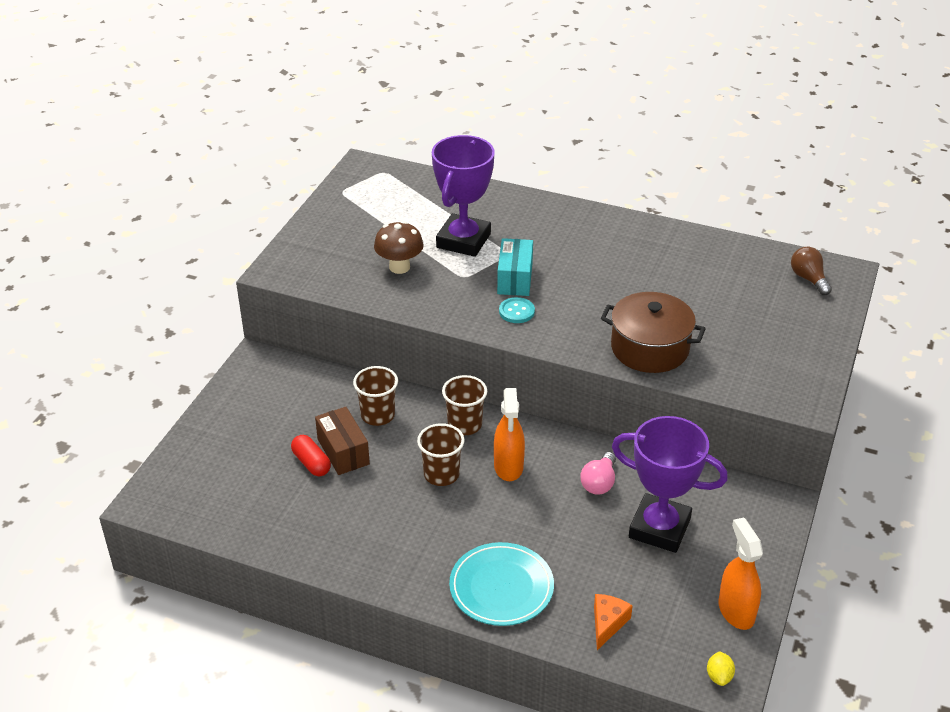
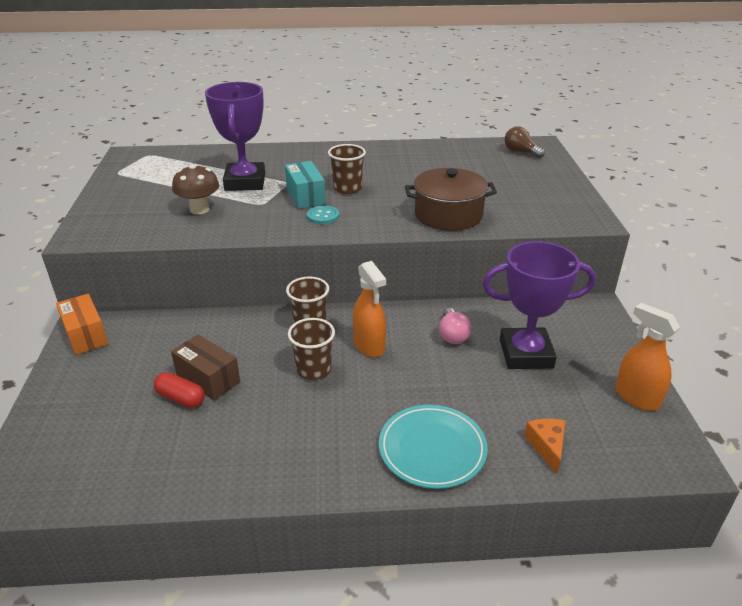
camera: 25 degrees left, 5 degrees down
(256, 370) = (86, 335): none -> orange box
(378, 415) = (226, 339): brown cup -> brown cup (347, 188)
(719, 676) = (672, 457): yellow lemon -> none

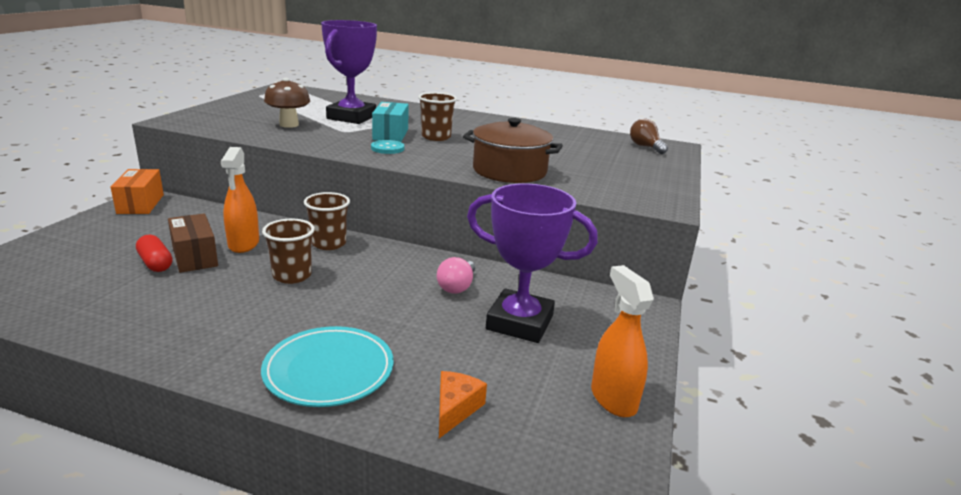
camera: 20 degrees right, 10 degrees down
(369, 346) = (365, 272): orange spray bottle -> orange spray bottle (244, 244)

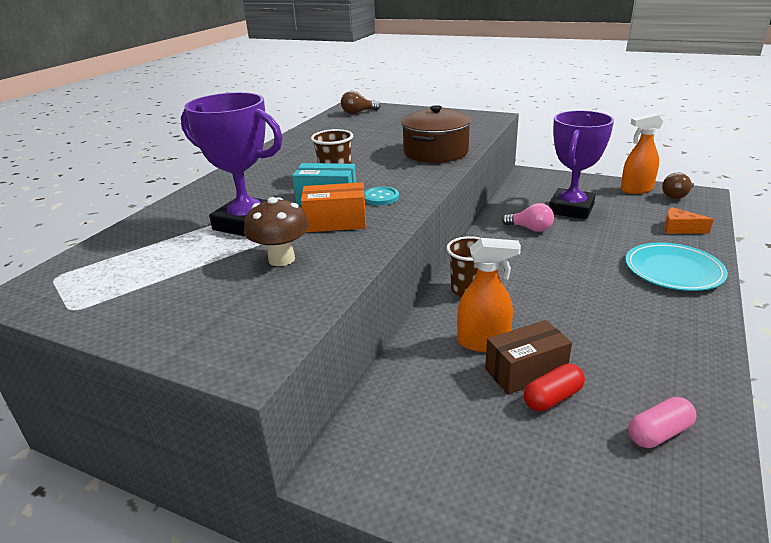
camera: 80 degrees left, 5 degrees up
(80, 299) = (659, 433): none -> pink capsule
(140, 204) = (364, 471): orange box -> orange box (336, 222)
(292, 275) = (543, 302): brown cup -> none
(597, 442) = (677, 195): none -> brown light bulb

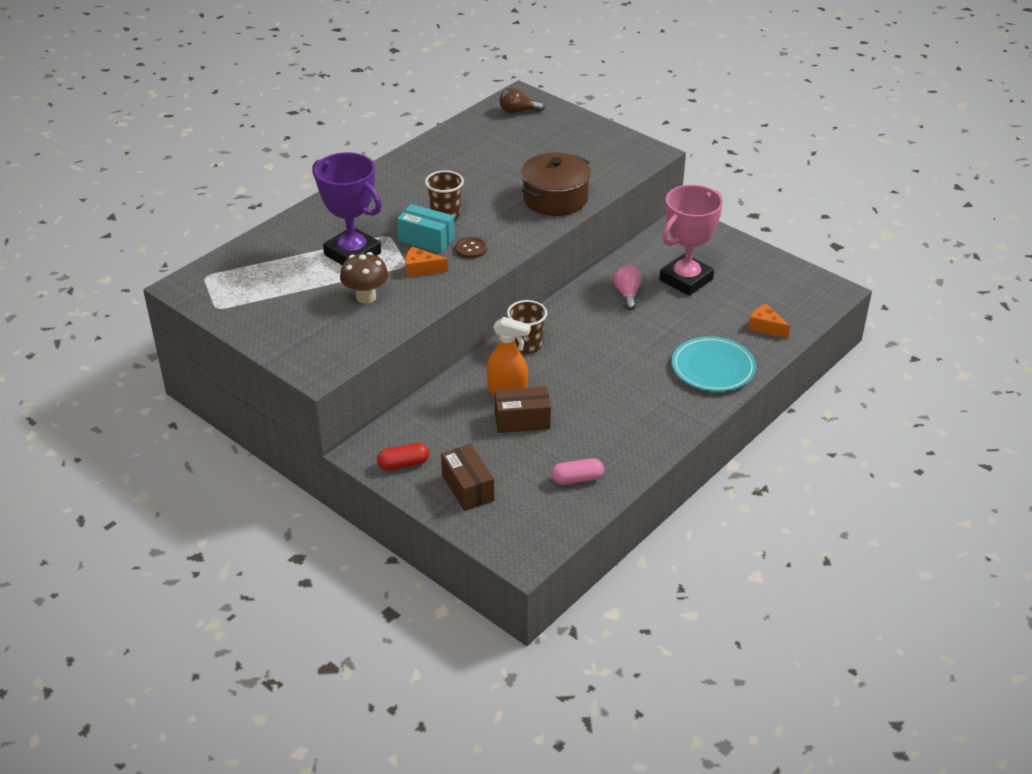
camera: 15 degrees right, 10 degrees up
(336, 222) = (421, 269): orange box -> orange cheese
(380, 197) = (471, 249): turquoise button -> brown button
(524, 490) = (468, 488): none -> brown box
(530, 229) = (627, 294): pink light bulb -> pink light bulb turned 135 degrees counterclockwise
(552, 398) = (527, 442): red capsule -> red capsule (403, 464)
(571, 209) = (686, 280): purple trophy -> pink trophy
(636, 189) = (775, 269): orange spray bottle -> none
(677, 195) = (807, 287): brown light bulb -> none

